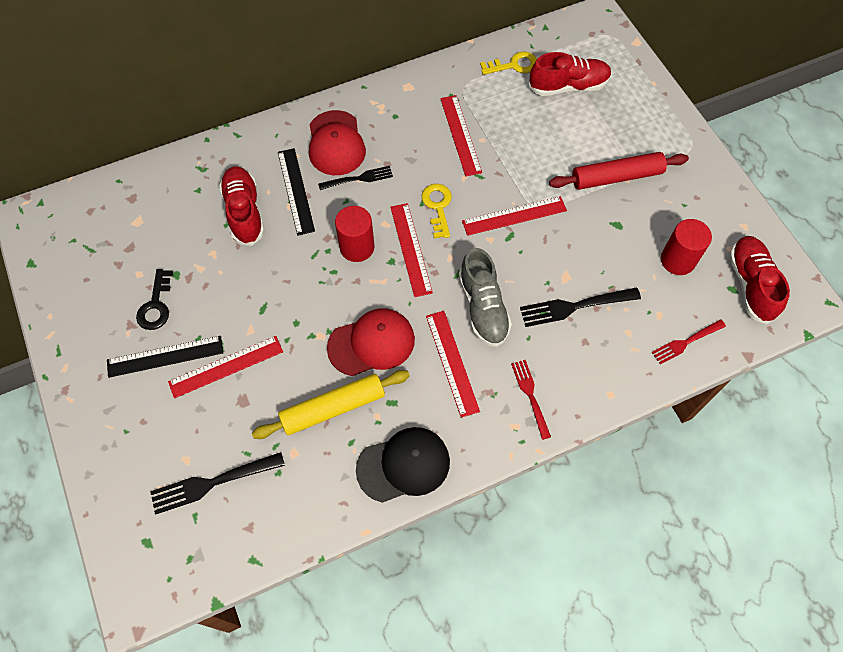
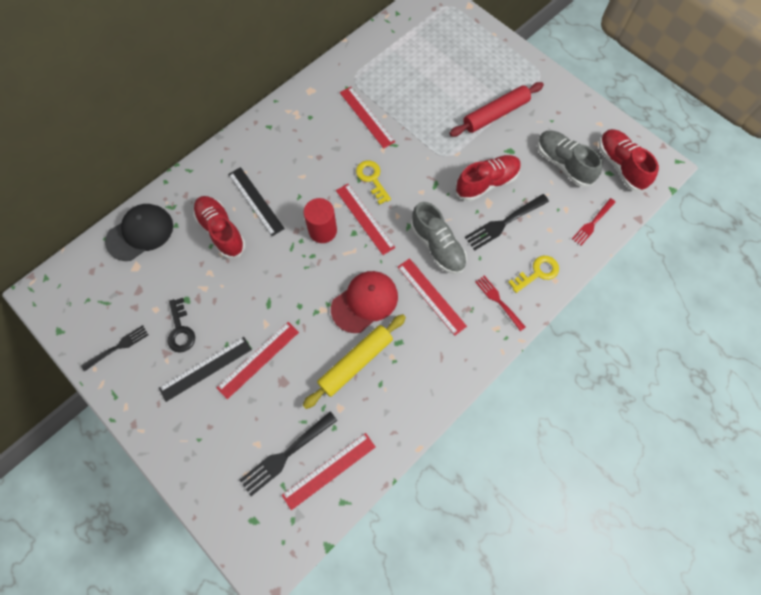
camera: 20 degrees left, 5 degrees up
(336, 143) = (272, 153): red cap -> none
(358, 179) = (301, 176): black fork -> black fork (117, 347)
(404, 465) = (427, 387): black cap -> black cap (140, 233)
(514, 65) = (385, 50): yellow key -> yellow key (537, 273)
(514, 216) = (432, 168): red ruler -> red ruler (329, 470)
(568, 86) = (432, 54): red shoe -> red shoe (486, 183)
(677, 260) = (563, 164): red cylinder -> grey shoe

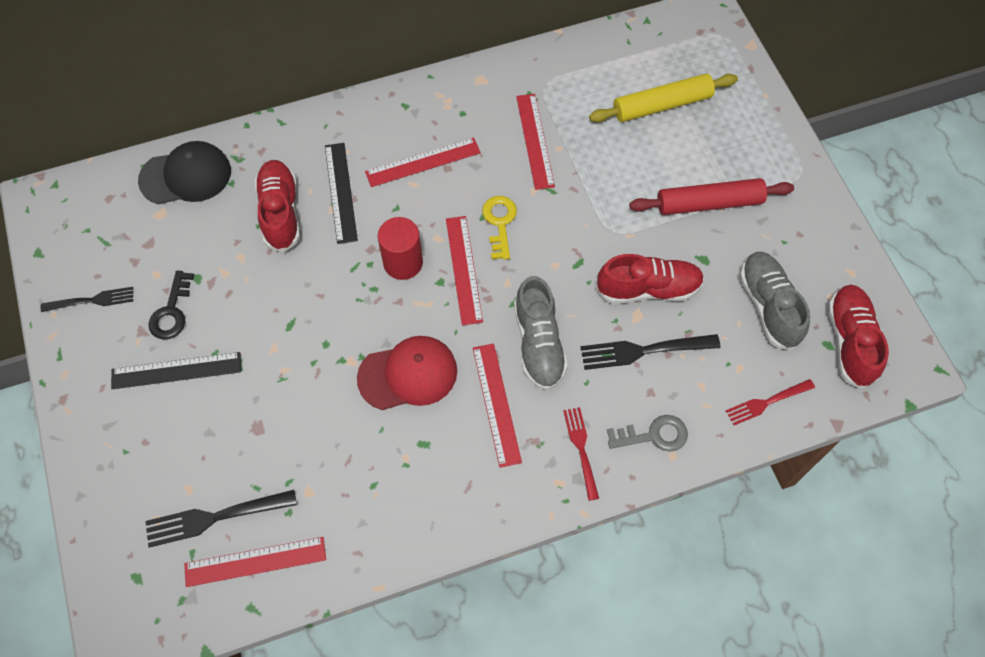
camera: 25 degrees right, 5 degrees down
(258, 359) = (243, 388): red ruler -> red ruler (423, 162)
(355, 362) = (357, 444): yellow rolling pin -> yellow rolling pin (662, 105)
(537, 273) = (654, 435): yellow key -> grey key

